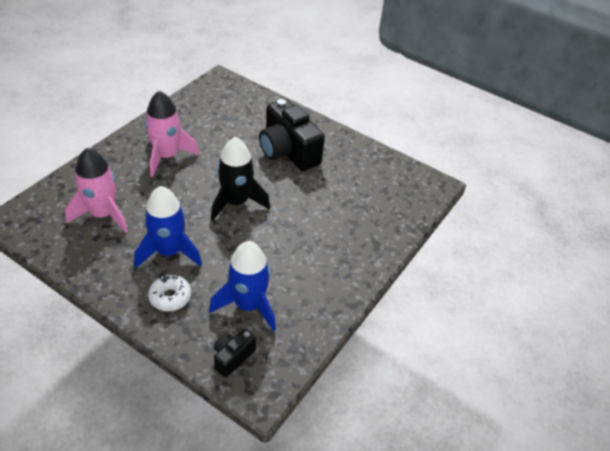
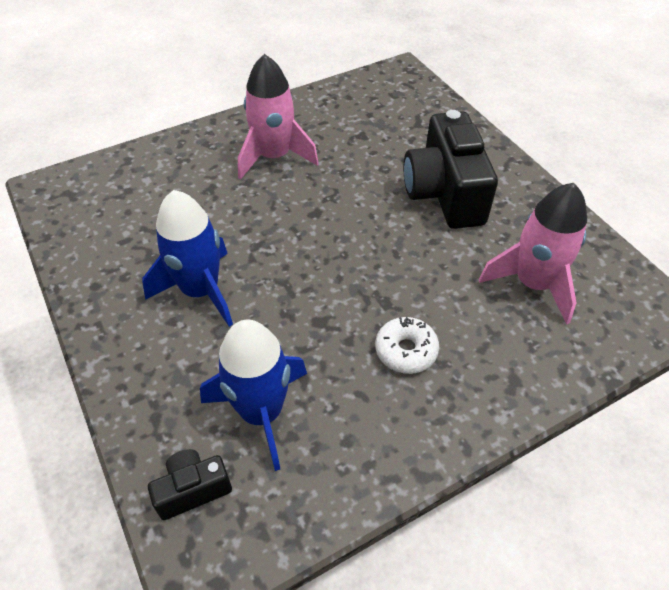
camera: 30 degrees right, 5 degrees up
(103, 214) = (150, 212): pink rocket -> pink rocket (533, 284)
(170, 297) = (163, 358): white donut -> white donut (406, 350)
(236, 202) = (330, 247): black rocket -> none

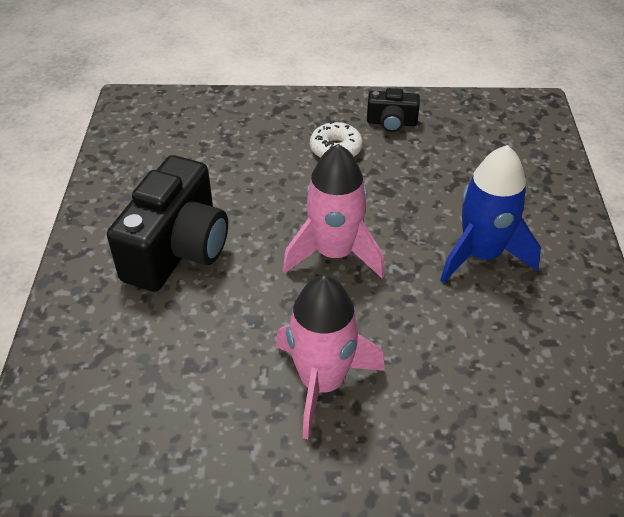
camera: 150 degrees left, 5 degrees down
(193, 489) = (530, 135): black camera -> black camera (391, 123)
(261, 412) = (466, 155): blue rocket -> none
(533, 284) = (195, 150): pink rocket -> pink rocket (334, 253)

